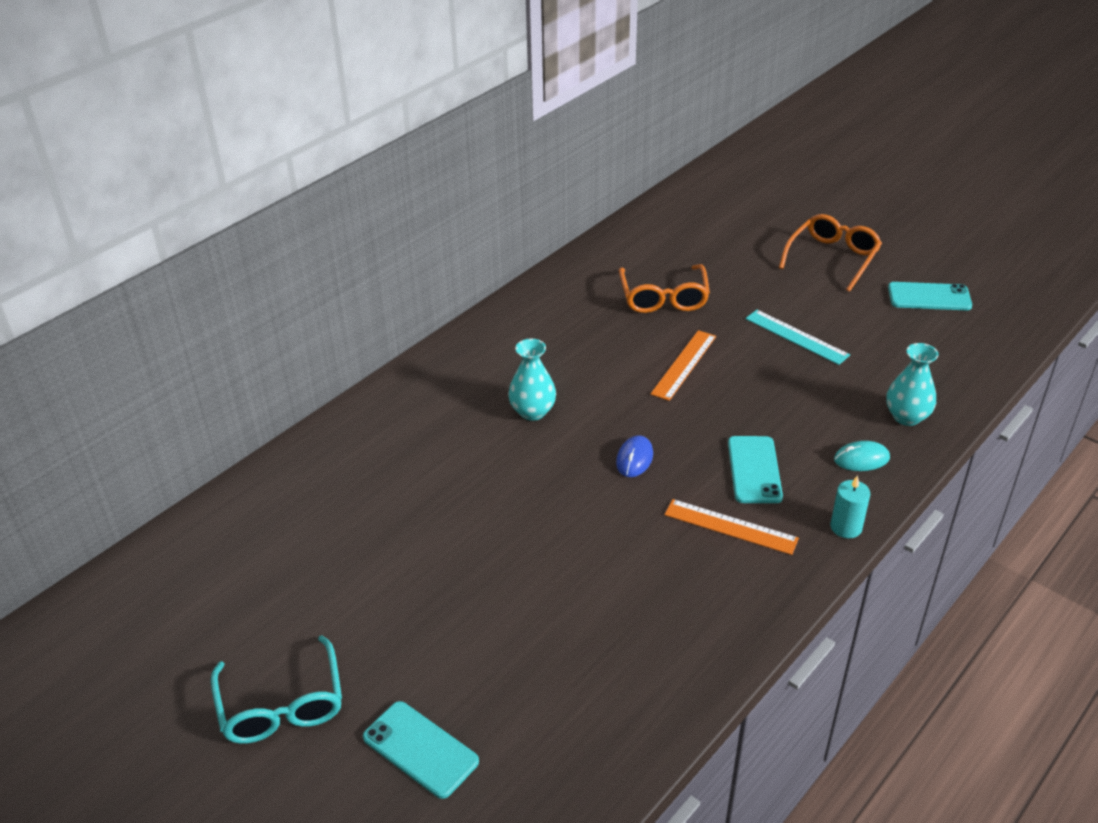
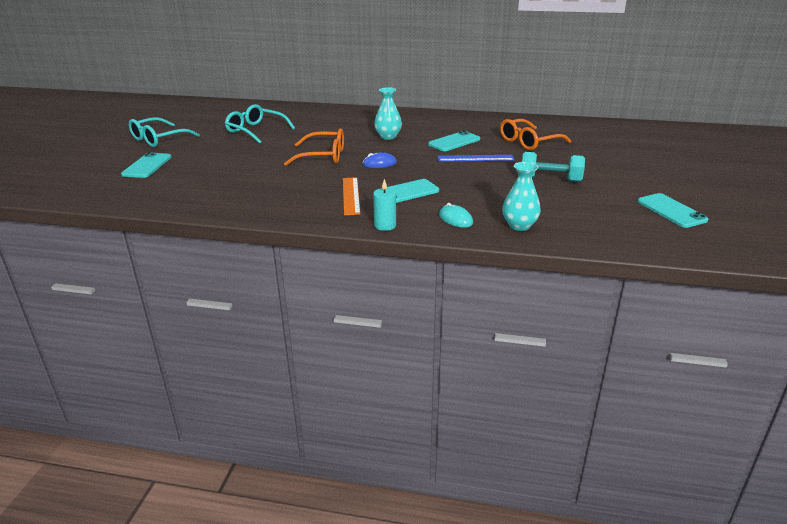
camera: 60 degrees right, 10 degrees down
(364, 553) = (256, 131): none -> turquoise glasses
(609, 358) = (454, 142): none -> turquoise phone
(684, 365) = (475, 158): orange ruler -> blue ruler
(796, 337) = (550, 180): turquoise ruler -> turquoise dumbbell
(832, 258) = (656, 174): orange glasses -> orange glasses (323, 156)

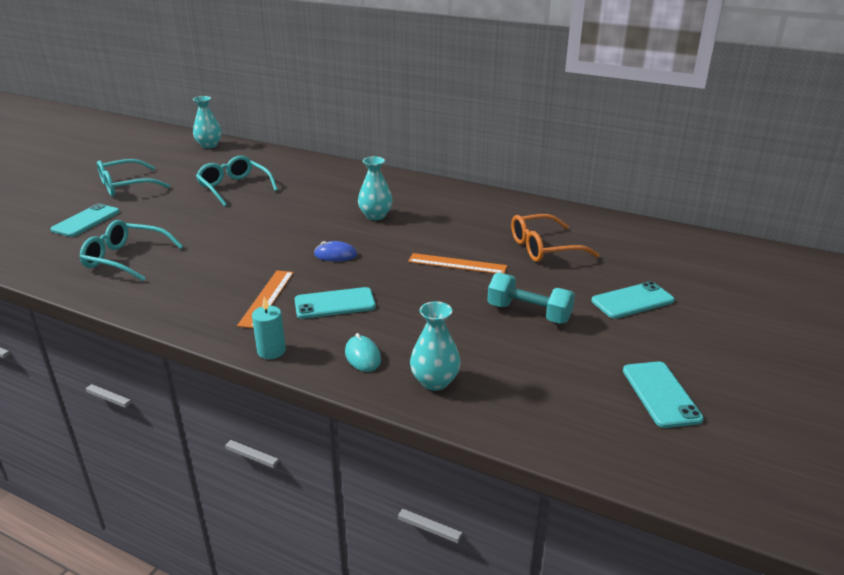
camera: 15 degrees right, 0 degrees up
(205, 105) = (209, 145): none -> turquoise vase
(209, 186) = (126, 259): none -> turquoise glasses
(323, 156) = (280, 234): orange glasses -> none
(454, 142) = (449, 235): turquoise phone -> turquoise phone (632, 301)
(475, 158) = (457, 264): blue ruler -> orange ruler

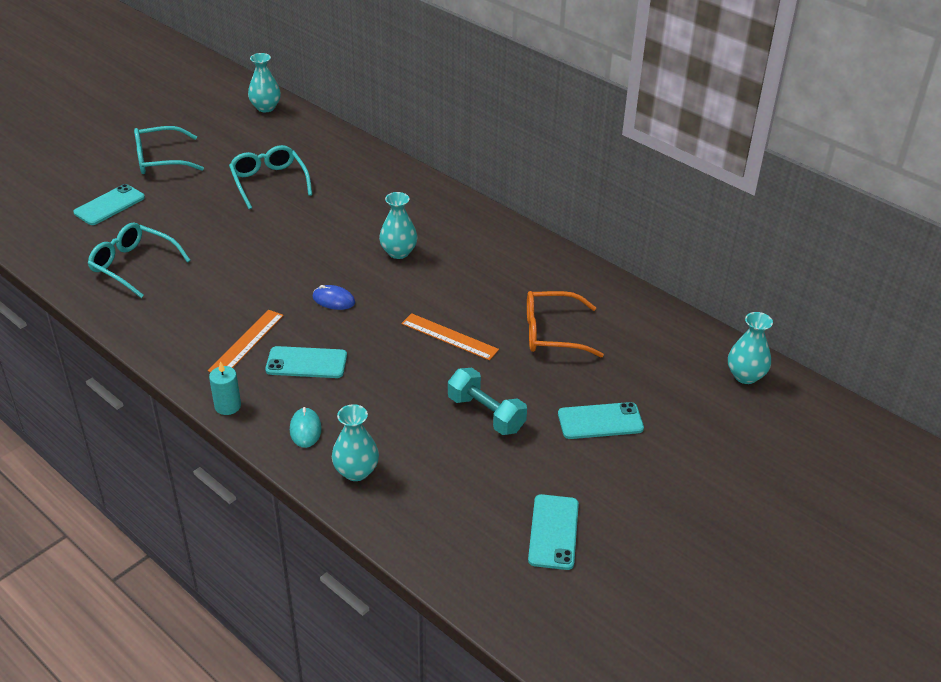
camera: 15 degrees right, 10 degrees up
(721, 251) = (745, 376): none -> turquoise vase

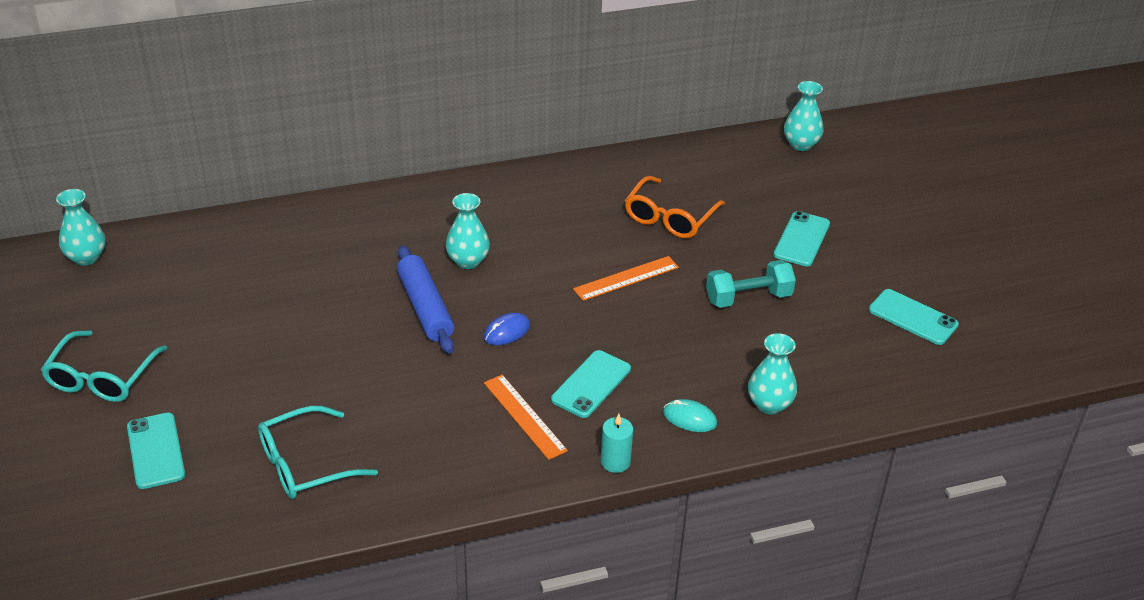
camera: 60 degrees left, 0 degrees up
(269, 182) = (248, 306): turquoise glasses -> none
(329, 253) = (425, 308): none -> blue rolling pin

